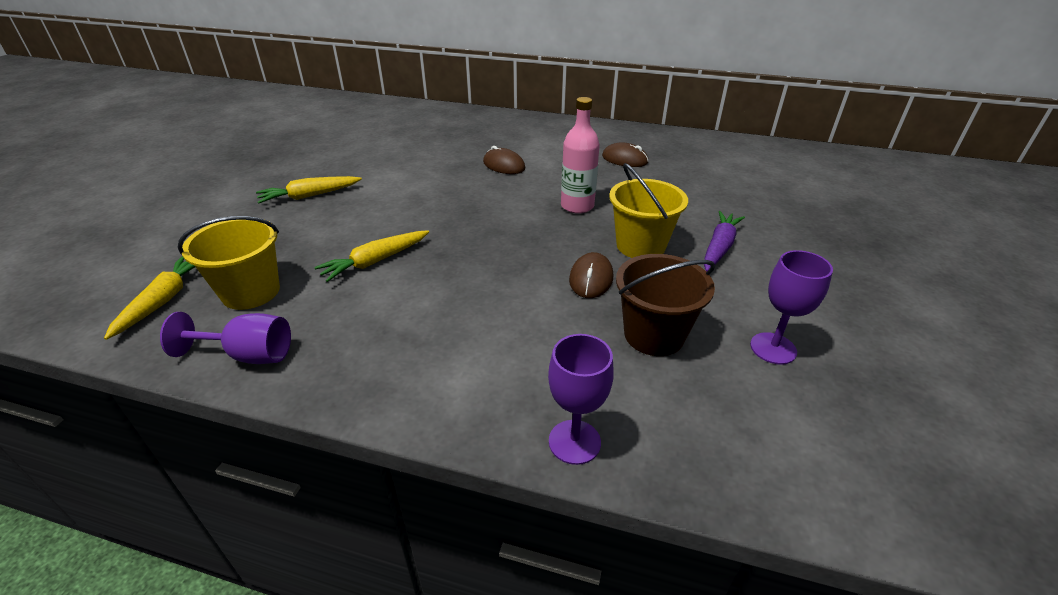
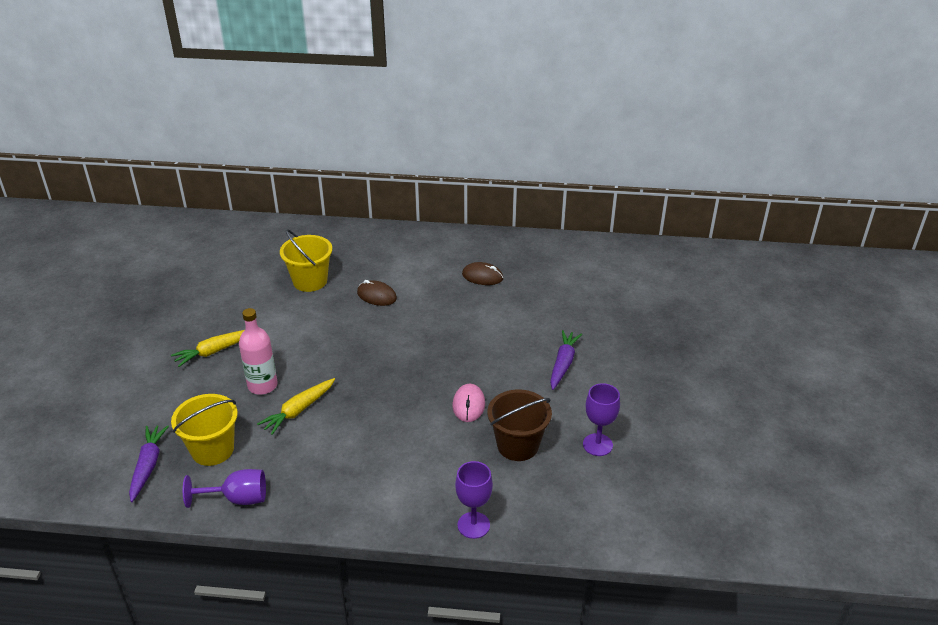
camera: 10 degrees left, 0 degrees up
(163, 300) = (148, 466): yellow carrot -> purple carrot
(577, 206) = (448, 335): pink bottle -> pink bottle (262, 385)
(591, 279) = (468, 405): brown mouse -> pink mouse
(640, 246) = (503, 370): yellow bucket -> yellow bucket (310, 281)

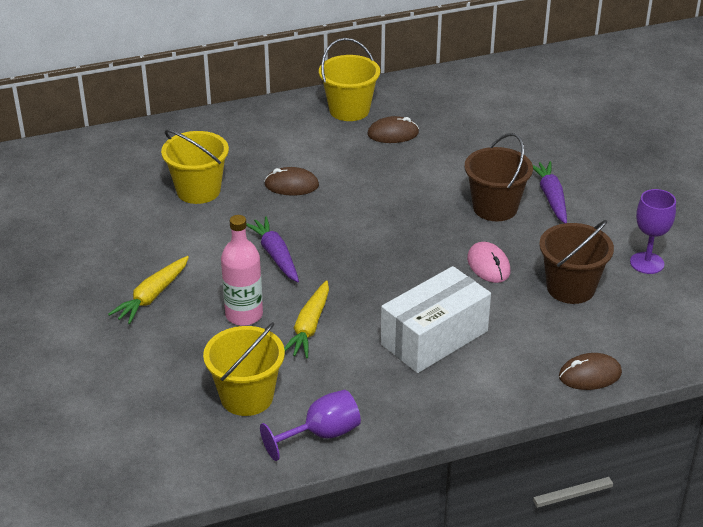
camera: 25 degrees left, 0 degrees up
(148, 466) = (185, 437): purple carrot -> purple carrot (275, 255)
(380, 450) = (434, 338): none -> white box
(465, 249) = (349, 110): none -> yellow bucket
(473, 525) = (589, 375): purple goblet -> brown mouse
(512, 359) = (495, 208): none -> brown bucket

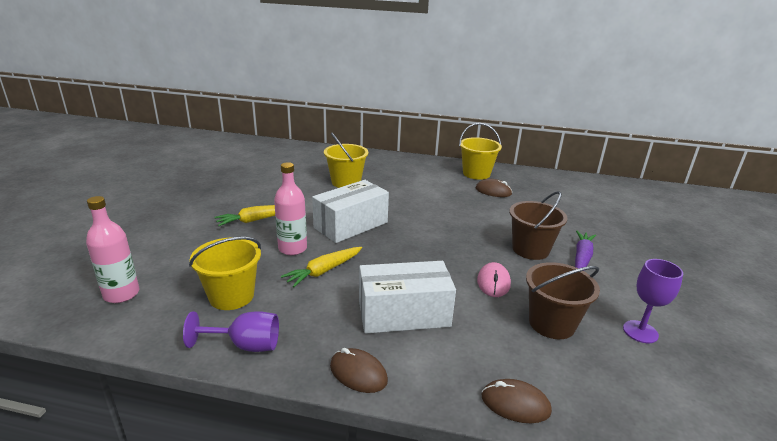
camera: 30 degrees right, 10 degrees down
(126, 448) = (121, 294): none -> pink bottle
(275, 255) = (351, 225): purple carrot -> white box
(291, 185) = (402, 196): brown mouse -> brown mouse (358, 373)

